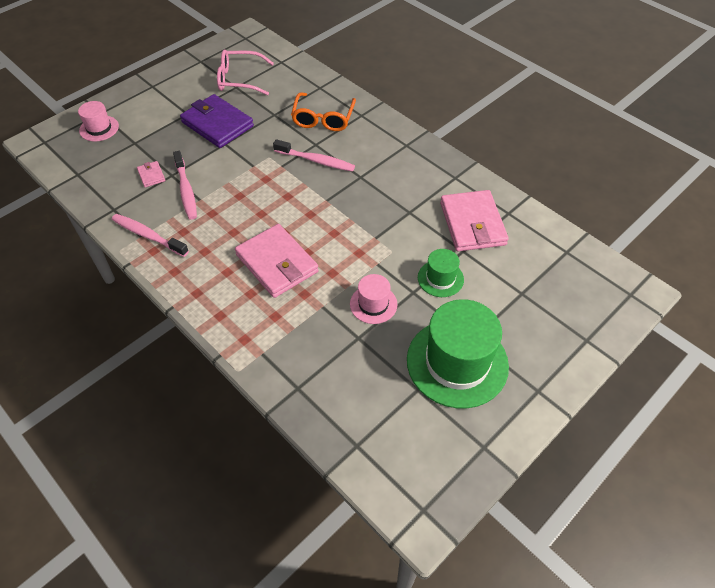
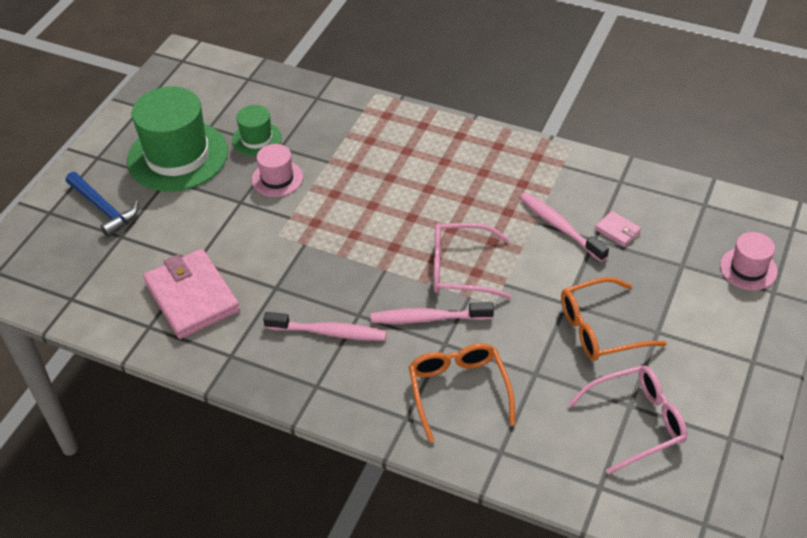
camera: 160 degrees right, 5 degrees down
(148, 235) = (556, 168): pink toothbrush -> pink toothbrush (329, 332)
(217, 124) = (600, 329): purple wallet -> orange glasses
(274, 184) = (460, 269): none -> pink glasses
(277, 263) = (398, 184): pink wallet -> none
(440, 278) = (214, 223): green hat -> green hat (257, 139)
(535, 326) = (104, 209): none -> blue hammer

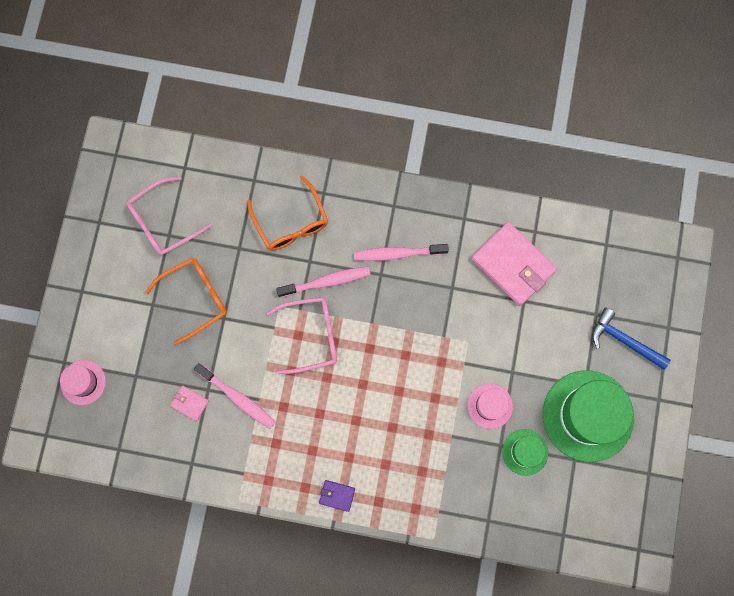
camera: 165 degrees right, 30 degrees up
(465, 135) = (337, 495): none -> purple wallet

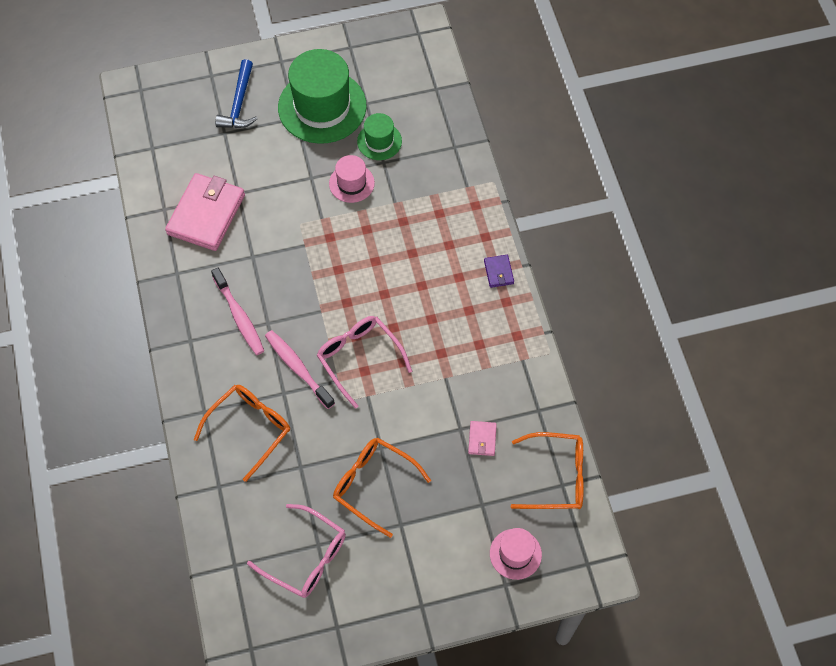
camera: 115 degrees left, 15 degrees down
(128, 448) = (556, 476): none -> orange glasses
(238, 398) = (454, 397): pink toothbrush -> none

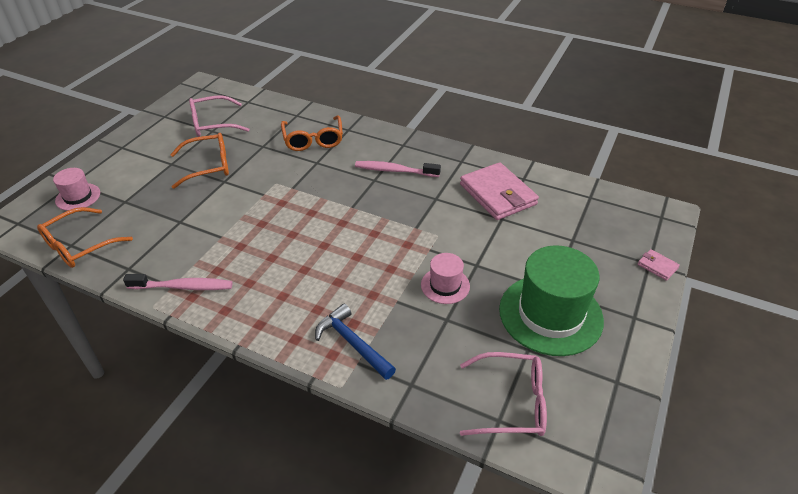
camera: 130 degrees right, 20 degrees down
(239, 103) = (599, 263): blue hammer -> blue hammer (352, 343)
(298, 368) = (324, 176): pink toothbrush -> pink toothbrush (183, 287)
(359, 358) = (293, 205): pink glasses -> pink glasses (511, 402)
(379, 141) = (472, 330): green hat -> none
(482, 439) = (157, 227): pink wallet -> pink wallet (657, 266)
(498, 272) = (254, 324): purple wallet -> none

